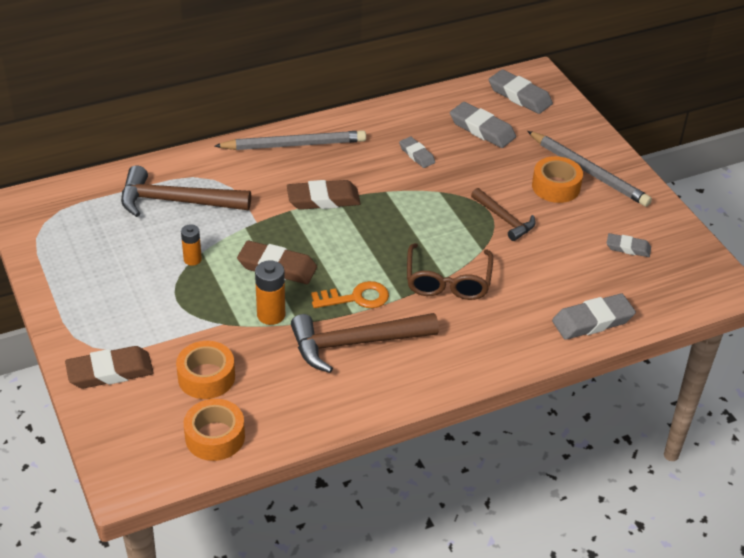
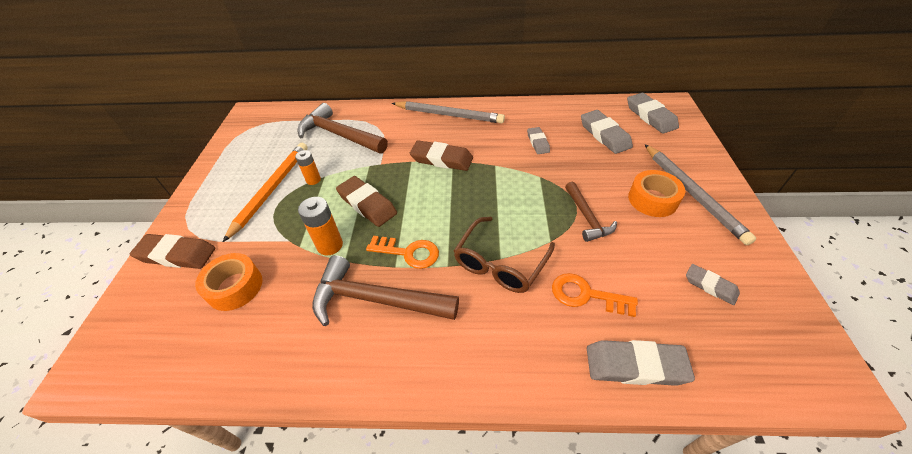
camera: 30 degrees right, 5 degrees up
(152, 282) = (271, 189): none -> orange pencil
(215, 437) = (186, 354): orange tape -> none
(534, 284) = (586, 295): none -> orange key

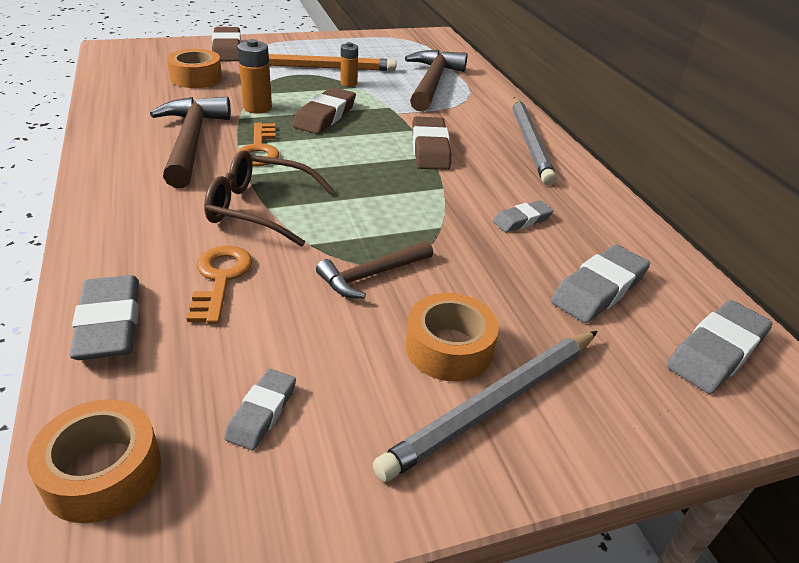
camera: 65 degrees right, 10 degrees down
(768, 367) = (102, 471): none -> orange tape

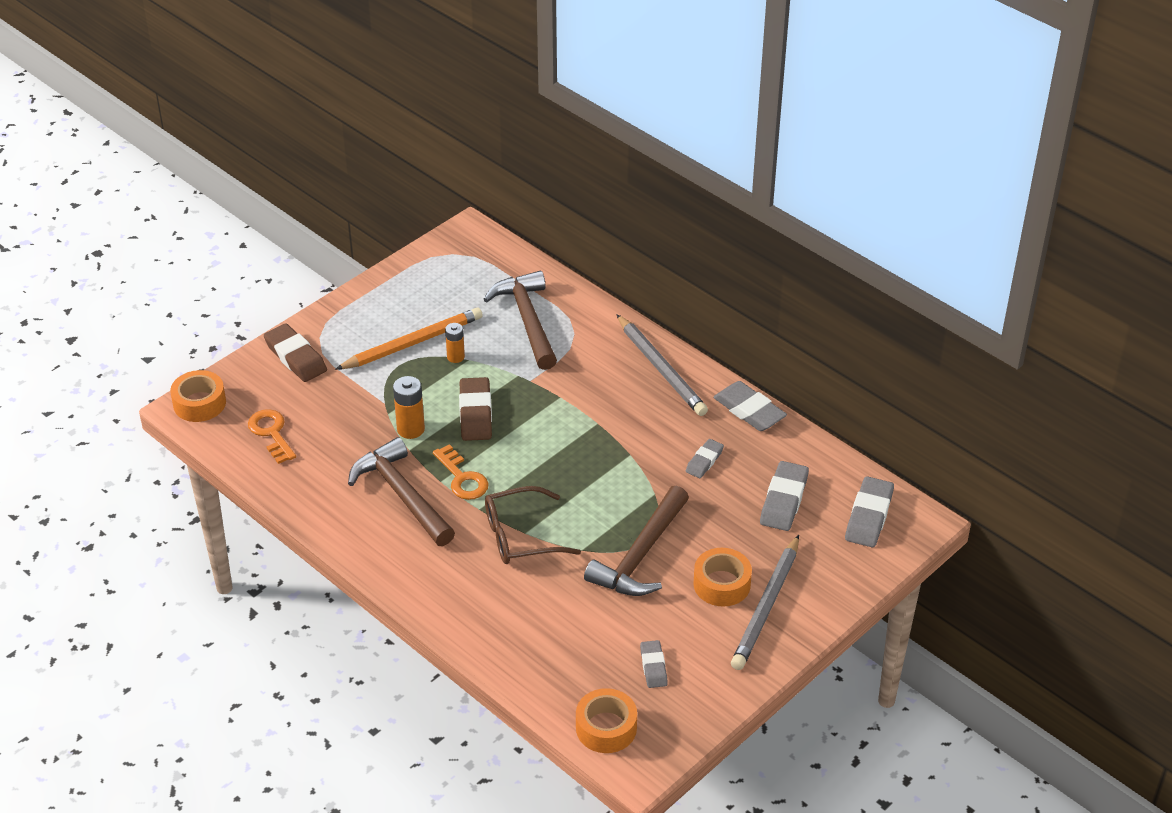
camera: 25 degrees left, 5 degrees up
(110, 324) = (521, 660): grey eraser -> grey eraser (749, 410)
(196, 78) = (316, 414): orange tape -> orange tape (199, 403)
(220, 279) = (552, 602): orange key -> orange key (271, 433)
(372, 275) = (640, 555): brown hammer -> brown hammer, size x1.70
(430, 149) = (590, 414): brown eraser -> none

